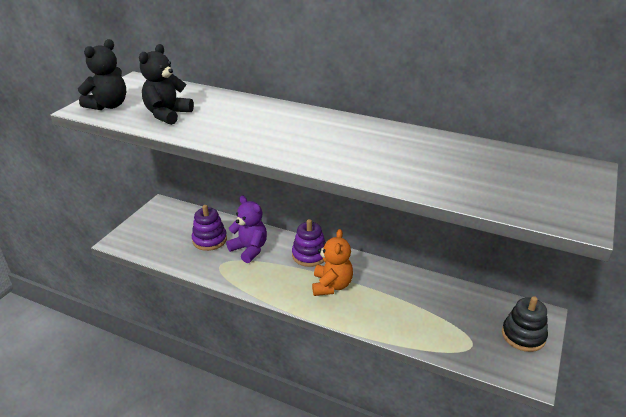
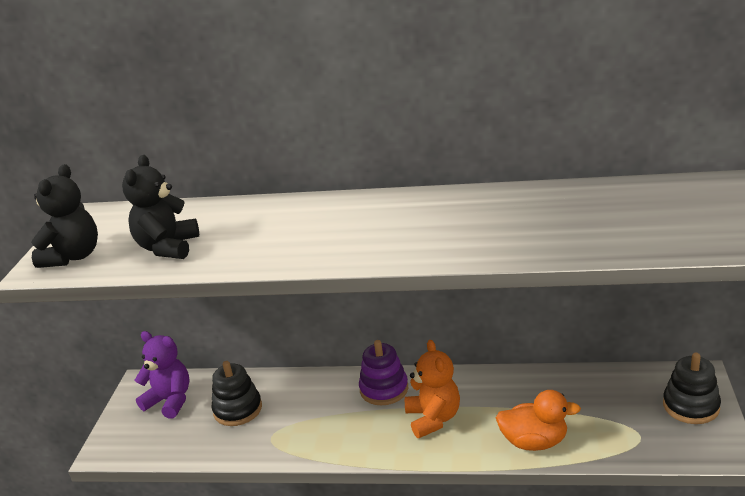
camera: 15 degrees left, 5 degrees down
(209, 240) = (238, 409): purple stacking toy -> black stacking toy
(249, 249) = (300, 406): purple teddy bear -> purple teddy bear (170, 401)
(392, 324) = (534, 442): none -> orange duck

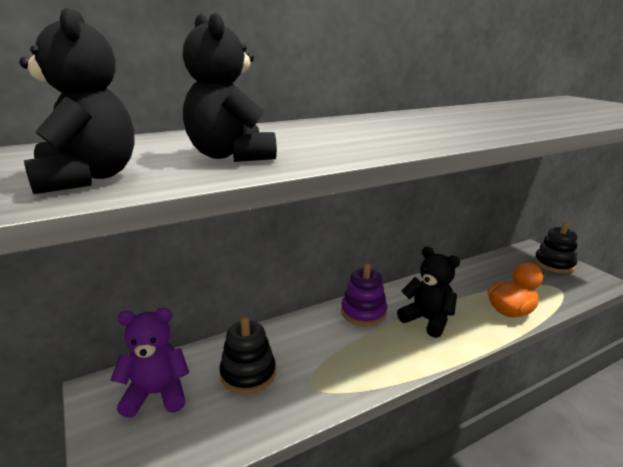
camera: 40 degrees left, 5 degrees down
(433, 419) = (427, 320): orange teddy bear -> black teddy bear

